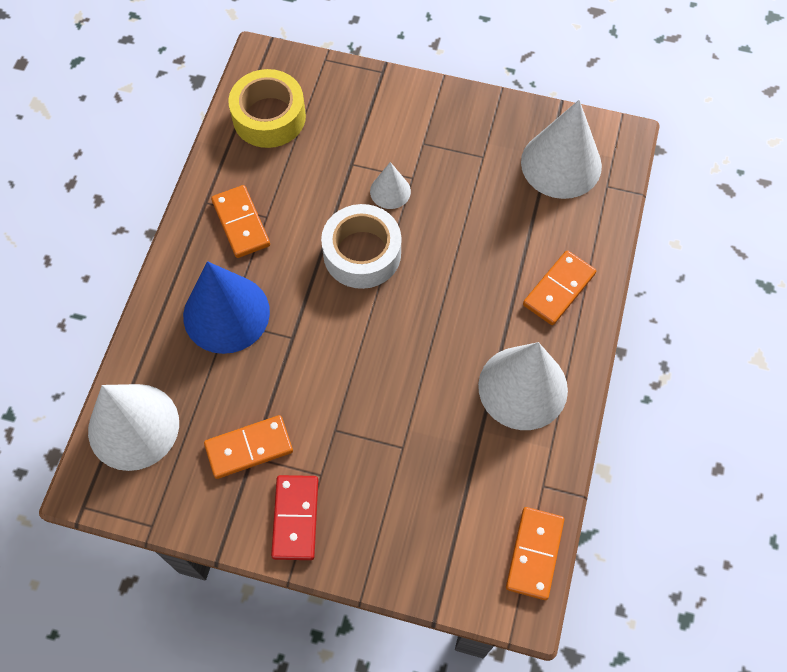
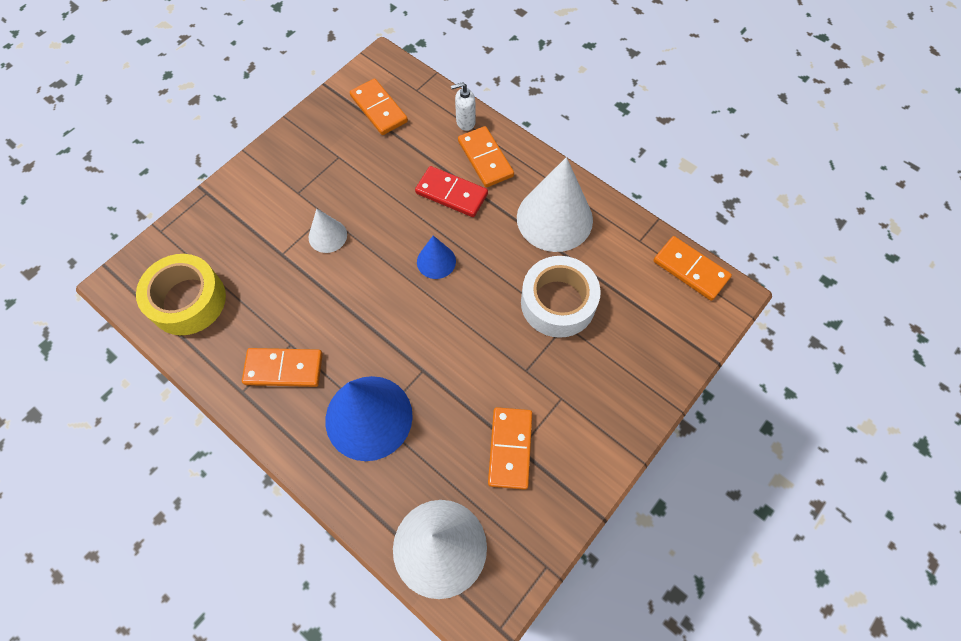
camera: 65 degrees left, 0 degrees up
(296, 518) = (591, 434): red domino -> red domino (451, 193)
(362, 253) = (374, 282): white tape -> white tape (558, 302)
(412, 297) = (436, 261): none -> blue cone
(561, 164) = (379, 109): white cone -> orange domino
(594, 250) = (465, 122): none -> white soap dispenser

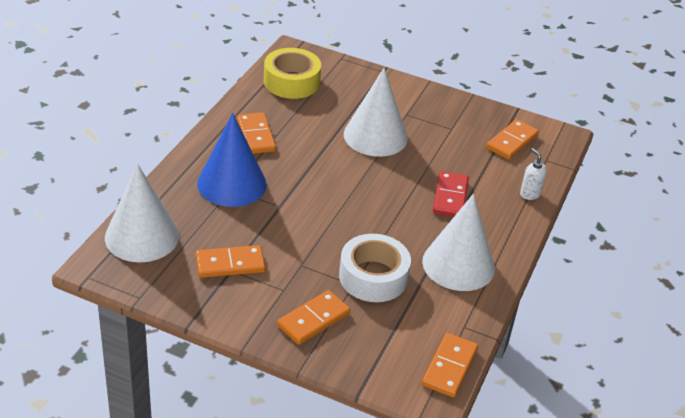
camera: 70 degrees right, 25 degrees down
(327, 236) = (375, 136): white cone -> white cone, size x2.00
(436, 261) = (380, 198): blue cone -> none
(485, 159) = (498, 212): orange domino -> orange domino (313, 320)

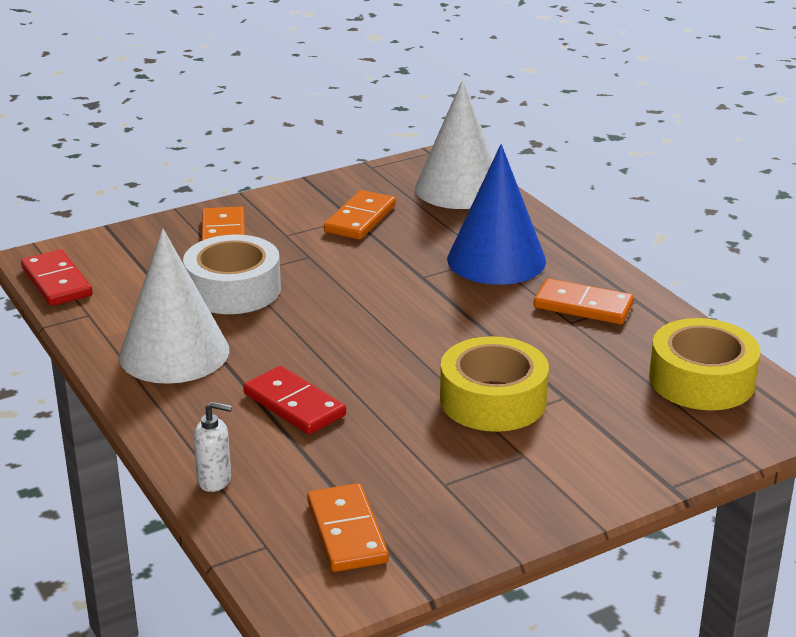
camera: 130 degrees right, 10 degrees down
(375, 136) = (493, 400): white cone -> yellow tape
(449, 367) = (57, 282): orange domino -> red domino

